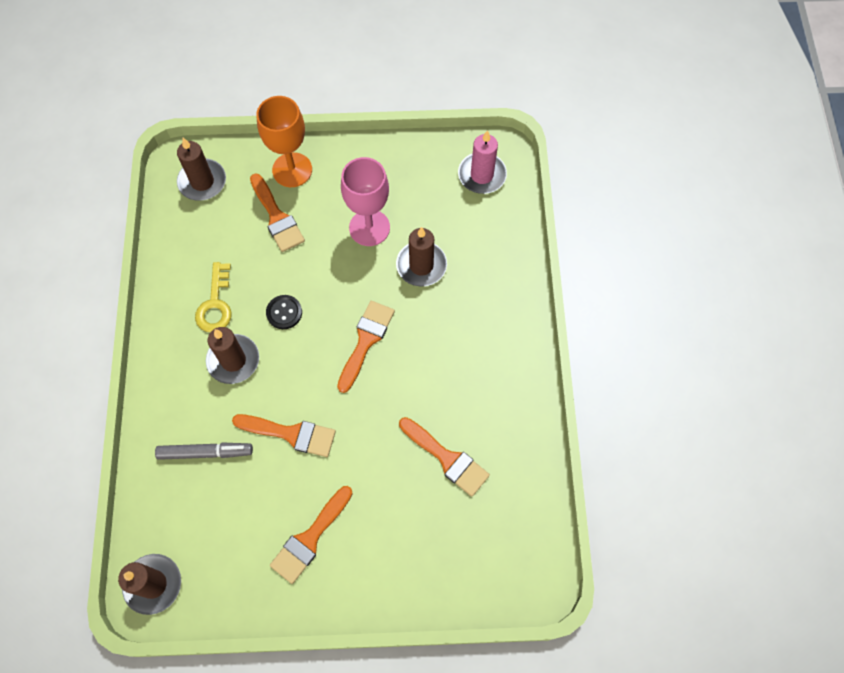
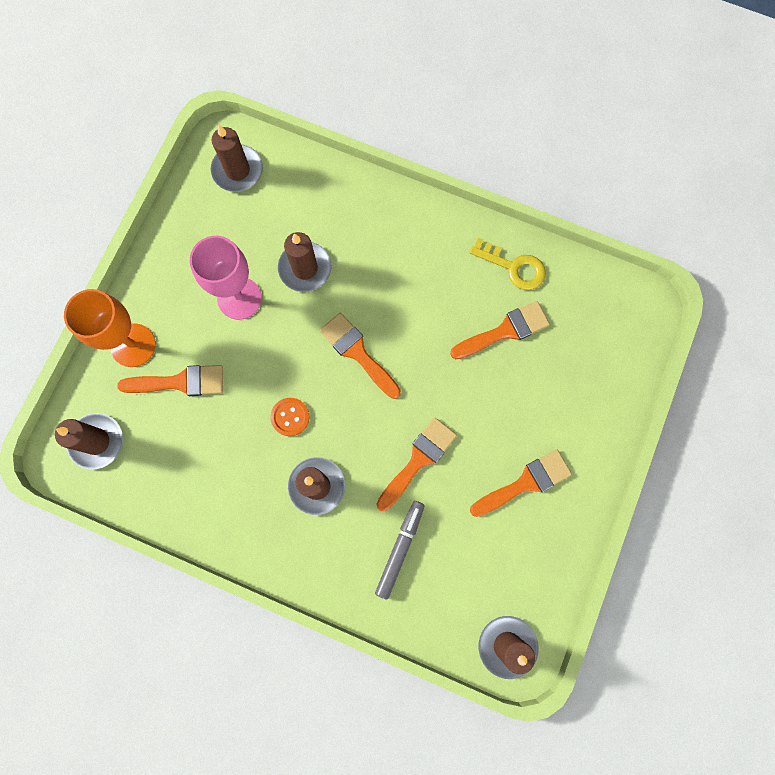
camera: 65 degrees left, 10 degrees up
(215, 304) = (246, 481): yellow key -> yellow key (513, 267)
(284, 312) = (290, 417): black button -> orange button
(310, 538) = (525, 483): orange brush -> orange brush turned 90 degrees counterclockwise
(482, 175) = (237, 170): pink candle -> brown candle

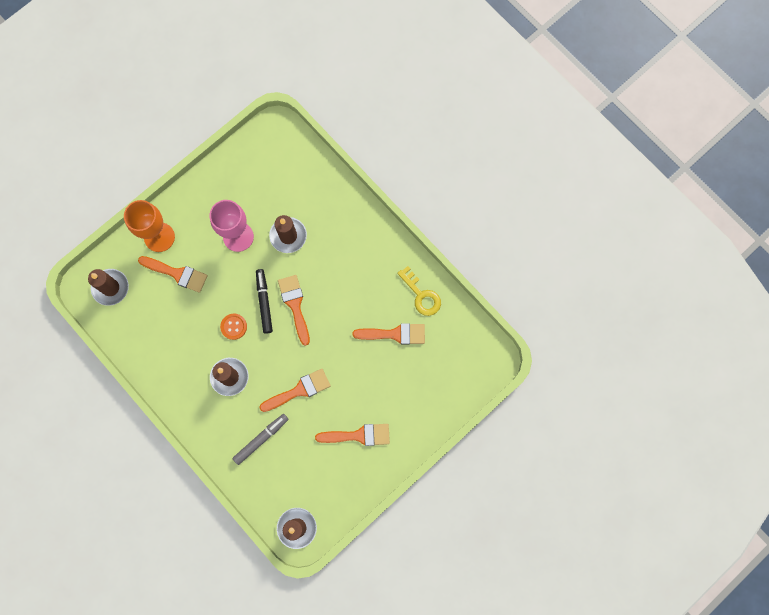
camera: 25 degrees right, 0 degrees up
(237, 170) = (276, 152): brown candle -> none
(315, 367) = (264, 302): none -> black marker

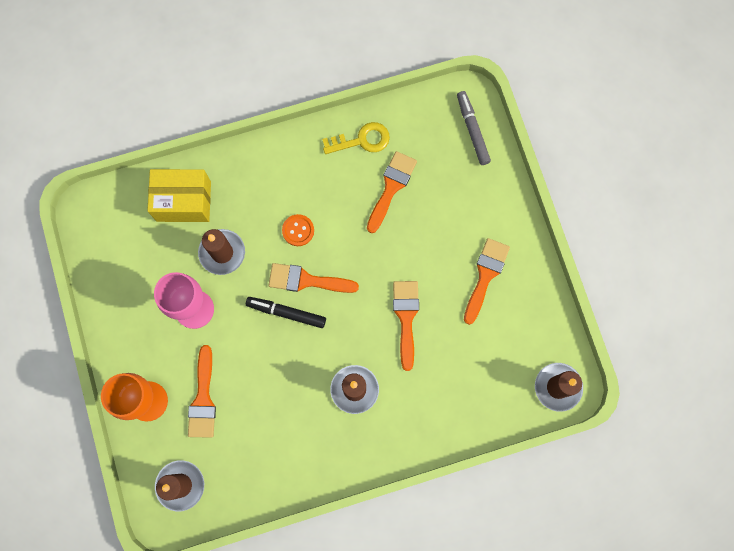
camera: 65 degrees left, 0 degrees up
(177, 274) = (203, 398): orange brush -> orange brush turned 135 degrees clockwise
(233, 326) = (298, 360): orange button -> orange button (298, 230)
(261, 439) = (442, 384): grey marker -> grey marker (472, 130)
(314, 191) = (184, 201): none -> yellow box

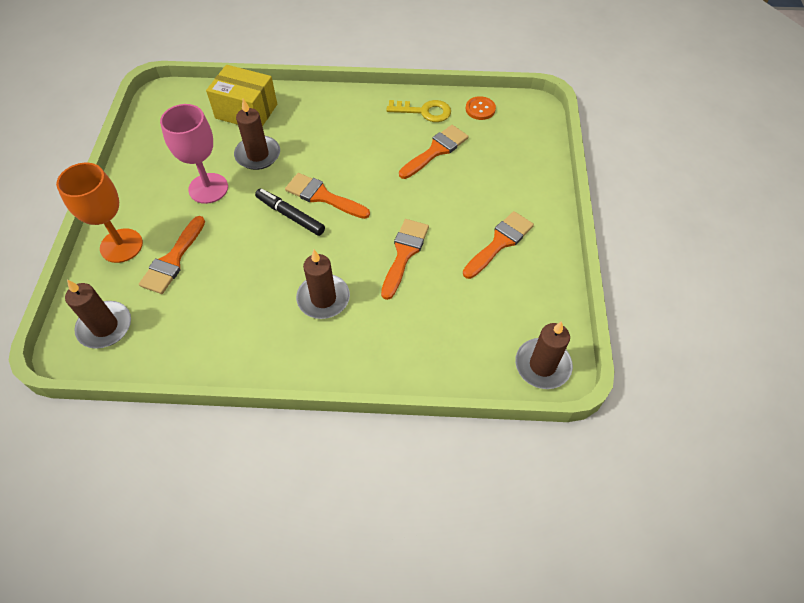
camera: 20 degrees right, 20 degrees down
(298, 230) = (334, 158): orange button -> orange button (480, 109)
(472, 130) = (530, 130): grey marker -> none

